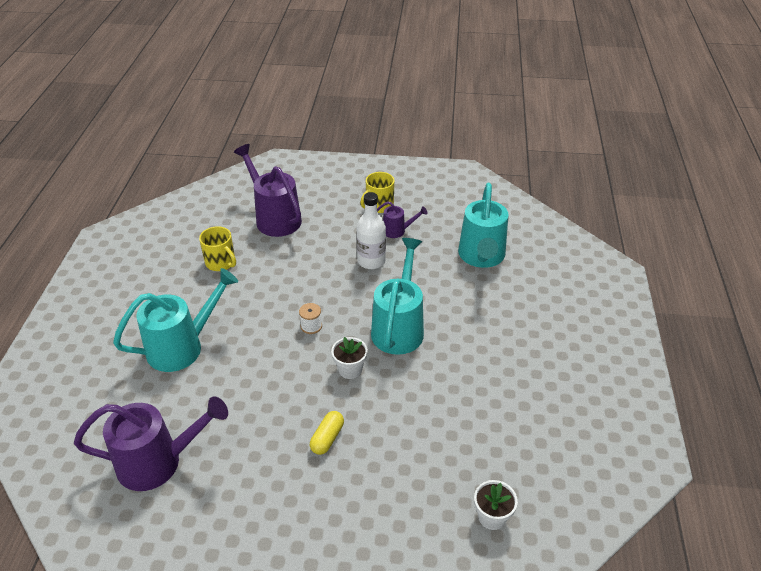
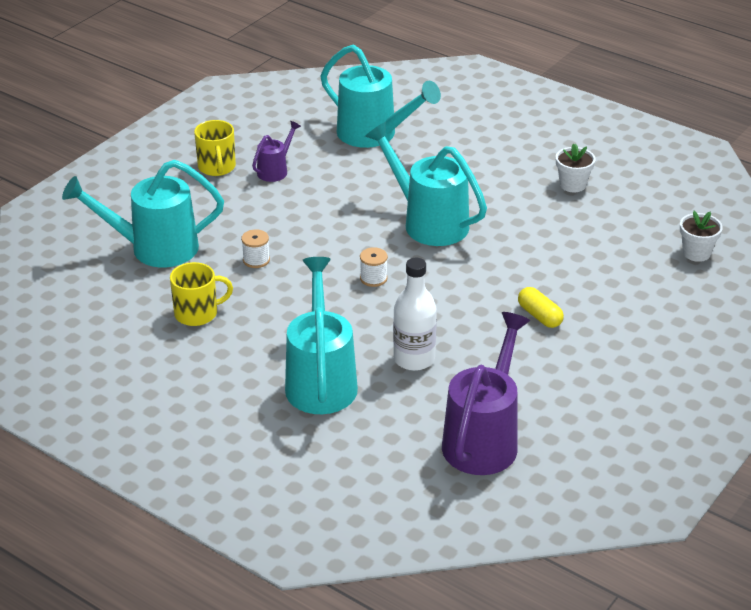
camera: 60 degrees left, 5 degrees down
(274, 217) = (153, 248): purple watering can -> turquoise watering can
(293, 264) = (256, 260): none -> white spool
(350, 369) = (460, 273): white flower pot -> white flower pot (572, 185)
(371, 261) = (308, 205): white bottle -> white bottle (414, 359)

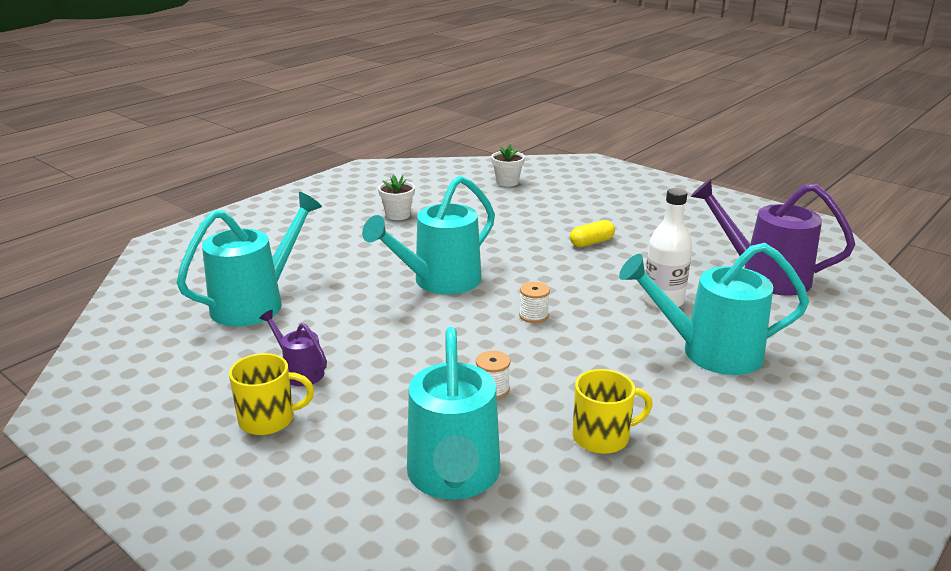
camera: 85 degrees left, 10 degrees down
(197, 313) = (602, 437): yellow mug -> yellow mug turned 90 degrees clockwise

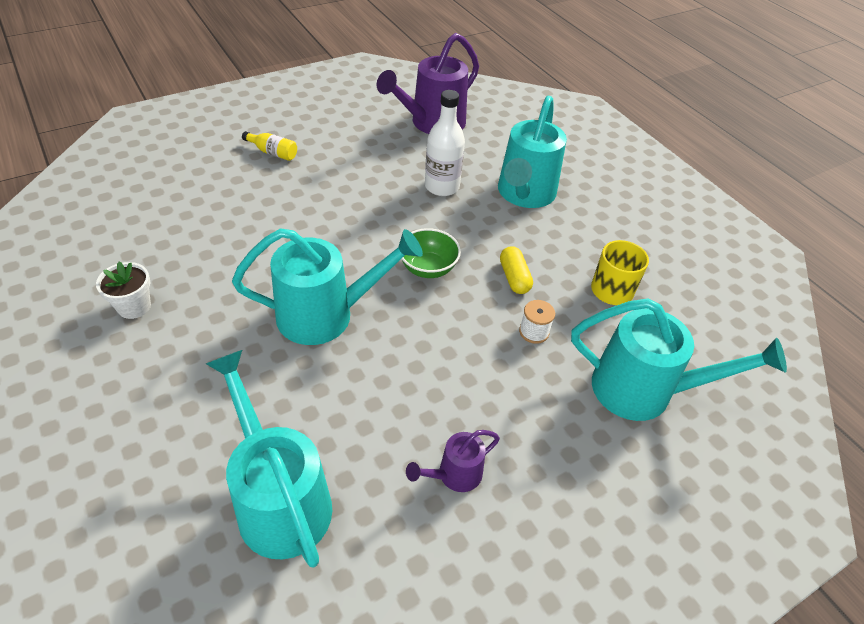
camera: 75 degrees left, 20 degrees up
(268, 419) = (532, 517): yellow mug -> none
(438, 282) = (327, 315): turquoise watering can -> turquoise watering can turned 75 degrees counterclockwise
(507, 182) = (126, 192): white flower pot -> none
(534, 315) = (428, 268): white spool -> green bowl
(591, 242) = (315, 186): yellow capsule -> yellow capsule (514, 278)
(614, 216) = (273, 153): none -> yellow bottle

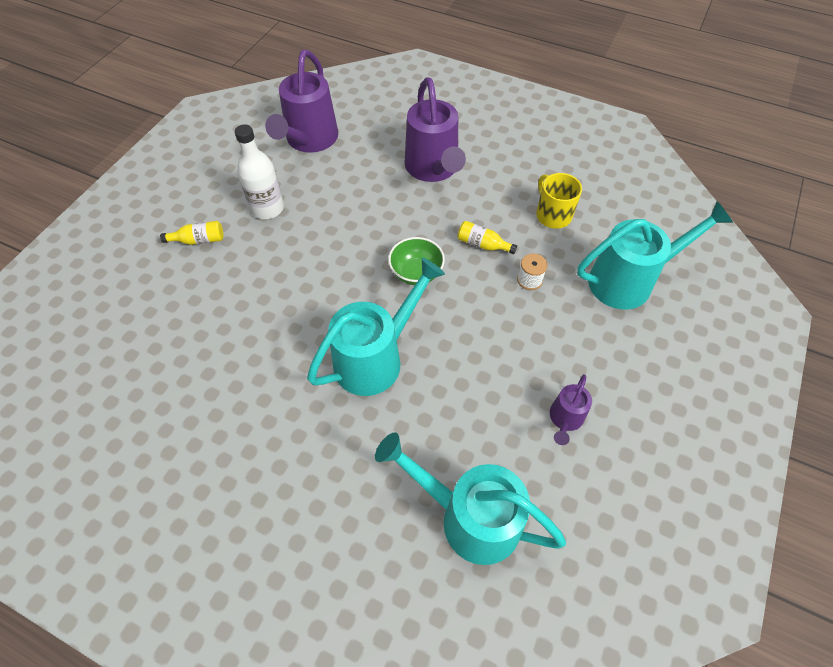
camera: 30 degrees left, 10 degrees up
(134, 306) = (215, 449): white flower pot -> none
(442, 187) = (367, 196): white bottle -> white bottle (267, 208)
(514, 278) = (482, 244): yellow capsule -> yellow bottle
(524, 195) = (433, 169): turquoise watering can -> purple watering can

